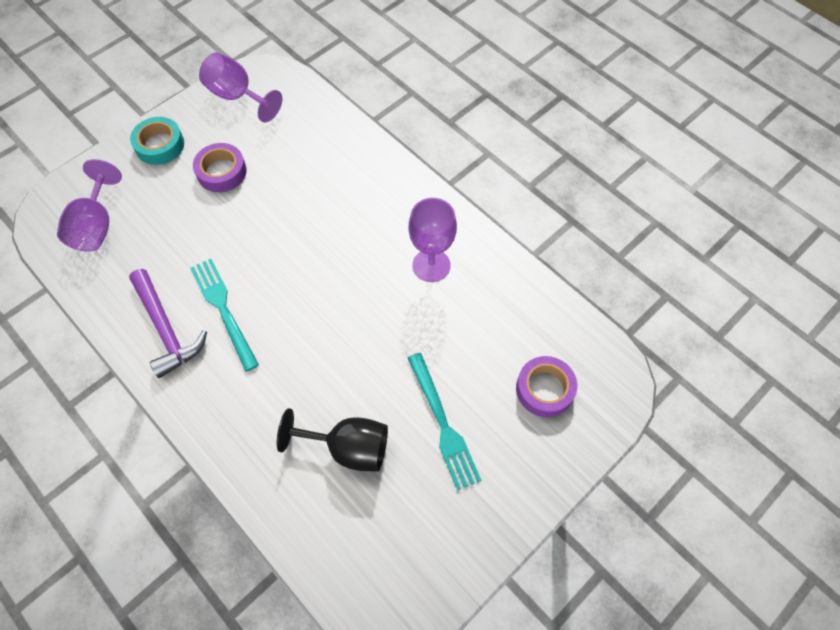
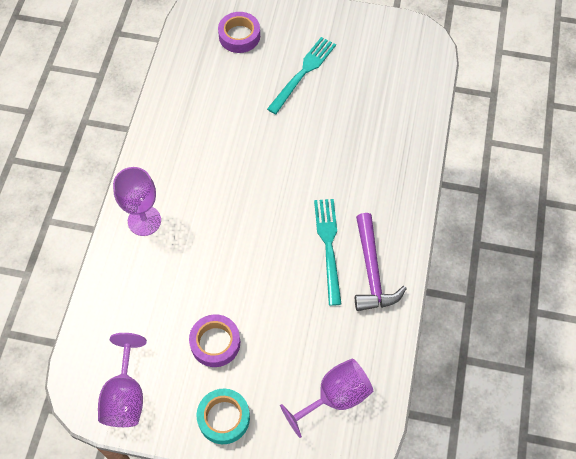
camera: 125 degrees left, 0 degrees up
(166, 329) = (372, 271): purple hammer -> purple hammer turned 150 degrees clockwise
(223, 309) = (328, 246): turquoise fork -> turquoise fork turned 150 degrees clockwise
(348, 448) = (358, 110): black goblet -> none
(431, 265) = (195, 142): purple goblet -> purple goblet (144, 221)

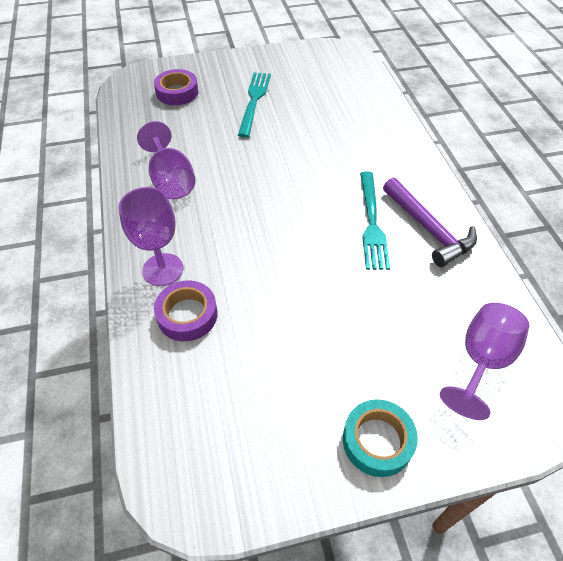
camera: 25 degrees left, 10 degrees down
(125, 396) = (241, 471): purple goblet -> purple goblet (171, 180)
(215, 343) = (315, 360): purple tape -> purple tape (187, 315)
(328, 246) = (372, 223): turquoise fork -> turquoise fork turned 150 degrees counterclockwise

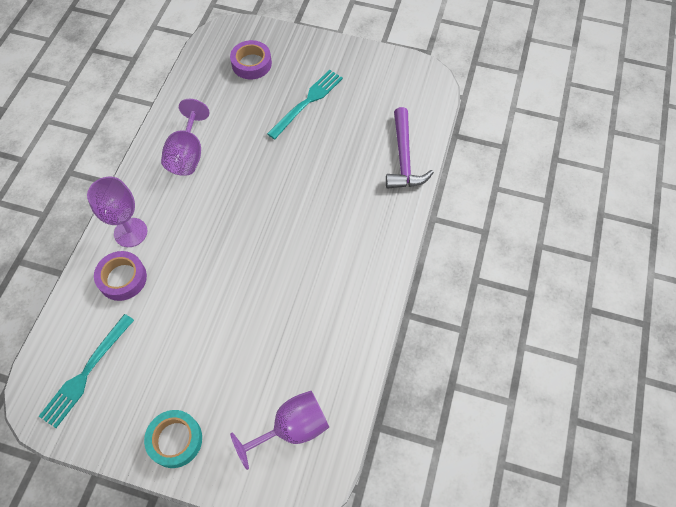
camera: 30 degrees right, 10 degrees up
(372, 223) = (308, 272): turquoise fork -> turquoise fork (86, 373)
(428, 229) = (348, 300): purple hammer -> purple hammer (404, 158)

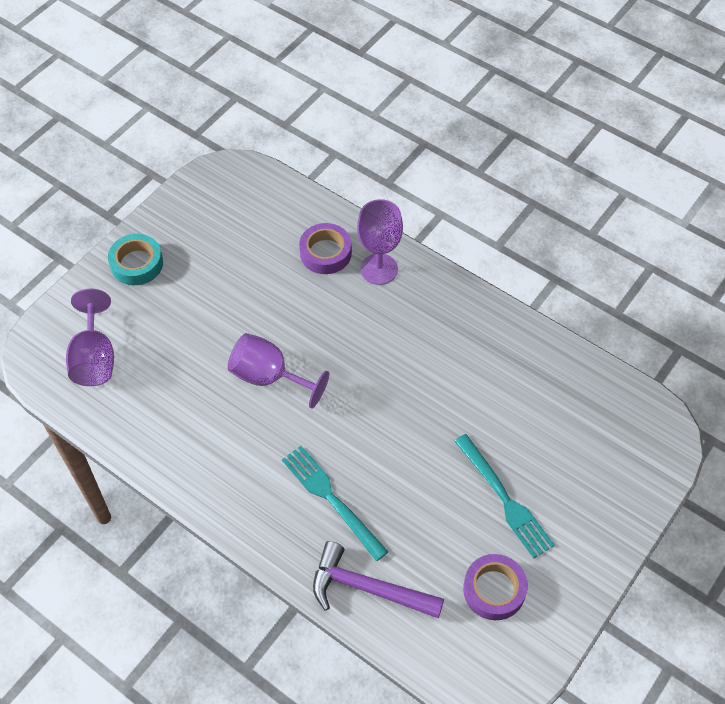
camera: 110 degrees right, 5 degrees down
(86, 373) = (237, 209): turquoise fork -> turquoise fork (331, 499)
(188, 154) = (466, 343): purple goblet -> purple goblet (269, 377)
(251, 64) = (595, 450): purple tape -> purple tape (494, 590)

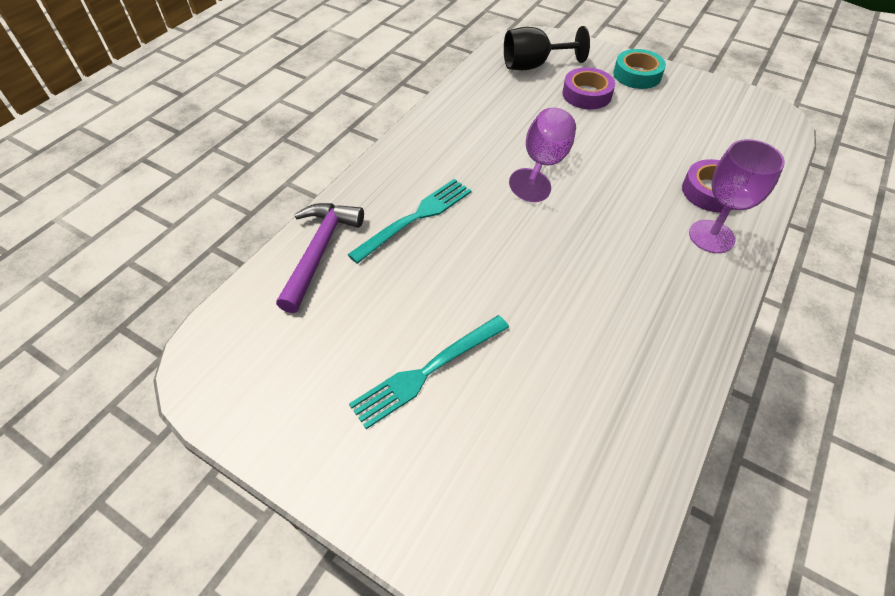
camera: 85 degrees right, 5 degrees down
(95, 358) = (534, 65): purple goblet -> black goblet
(494, 590) = (311, 363): purple tape -> purple tape (586, 94)

